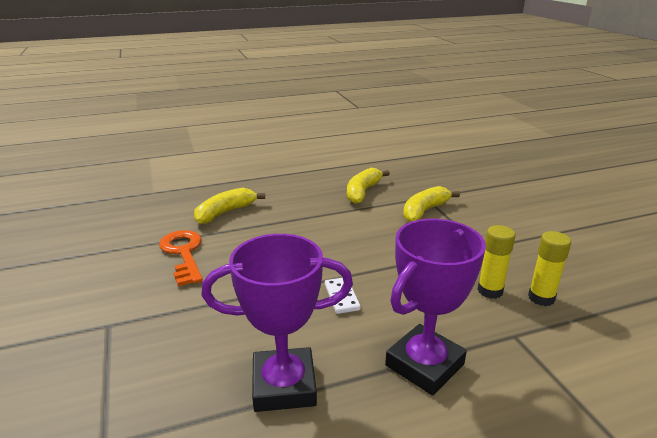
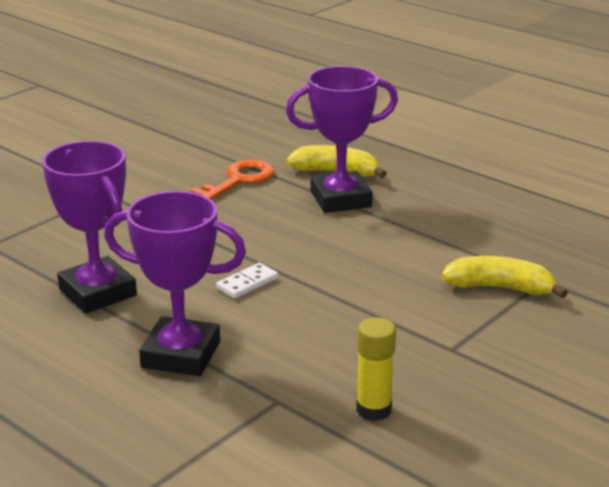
camera: 60 degrees right, 0 degrees up
(264, 223) = (340, 199): none -> purple trophy
(363, 192) = (495, 233): yellow banana -> none
(490, 291) = (352, 371): yellow glue stick -> none

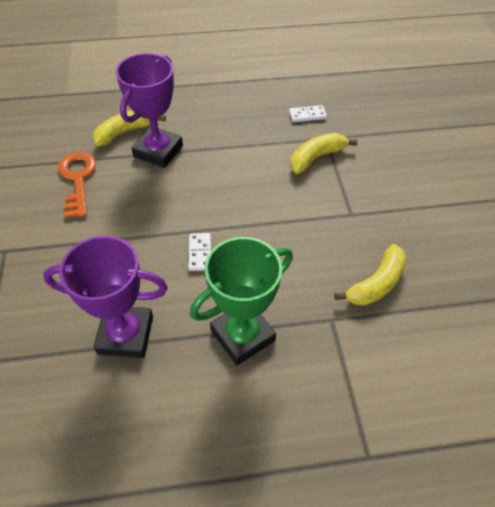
camera: 50 degrees left, 25 degrees up
(181, 354) = (242, 335): purple trophy -> green trophy
(373, 410) = (376, 283): yellow glue stick -> yellow banana
(557, 252) = (307, 115): none -> white domino

